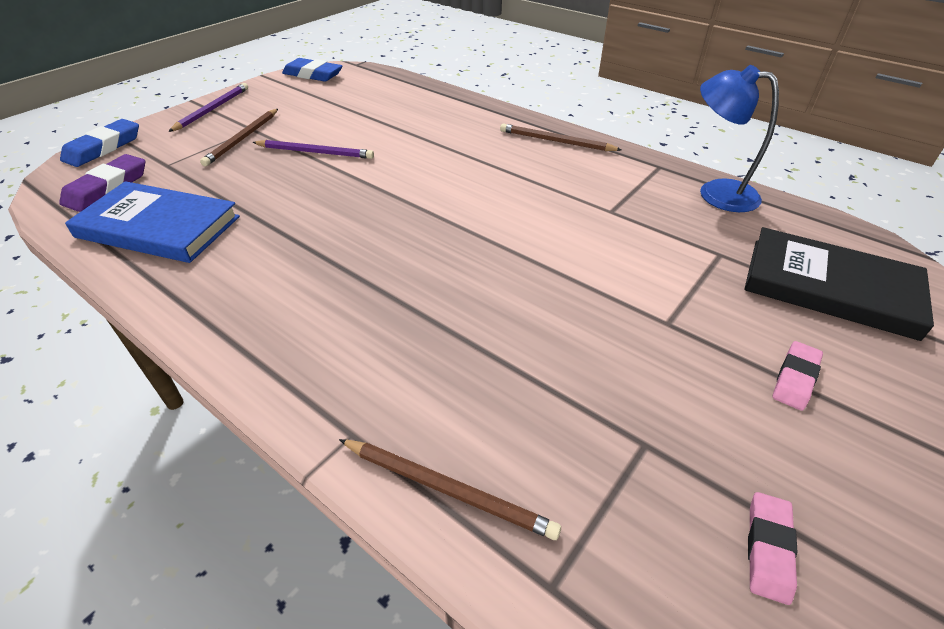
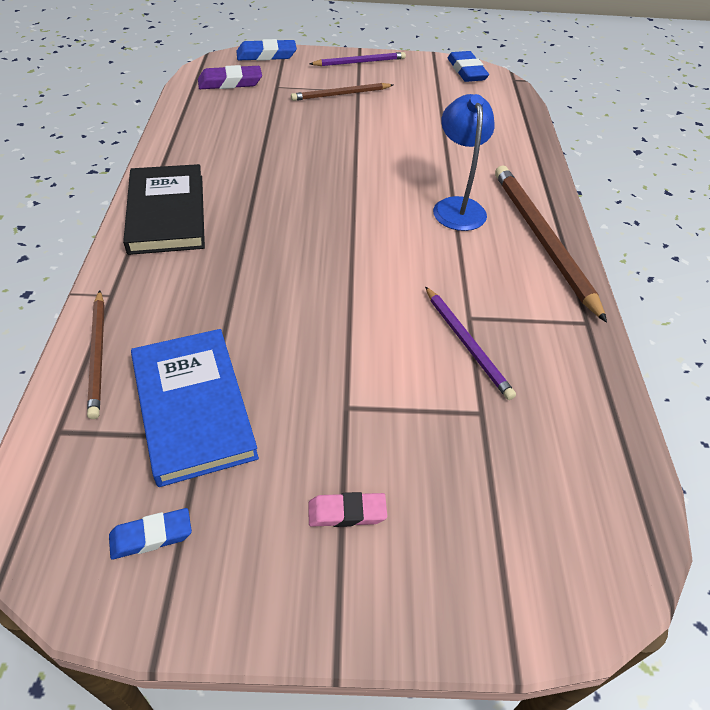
camera: 50 degrees right, 5 degrees up
(158, 227) = (214, 123): blue book -> blue book (193, 407)
(315, 152) = (363, 131): purple pencil -> purple pencil (467, 344)
(556, 141) = (542, 239): brown pencil -> brown pencil, size x1.72
(716, 192) = (587, 378): blue lamp -> blue lamp (457, 207)
(768, 549) = (151, 536): pink eraser -> blue eraser
(830, 287) = (512, 511): black book -> black book (167, 213)

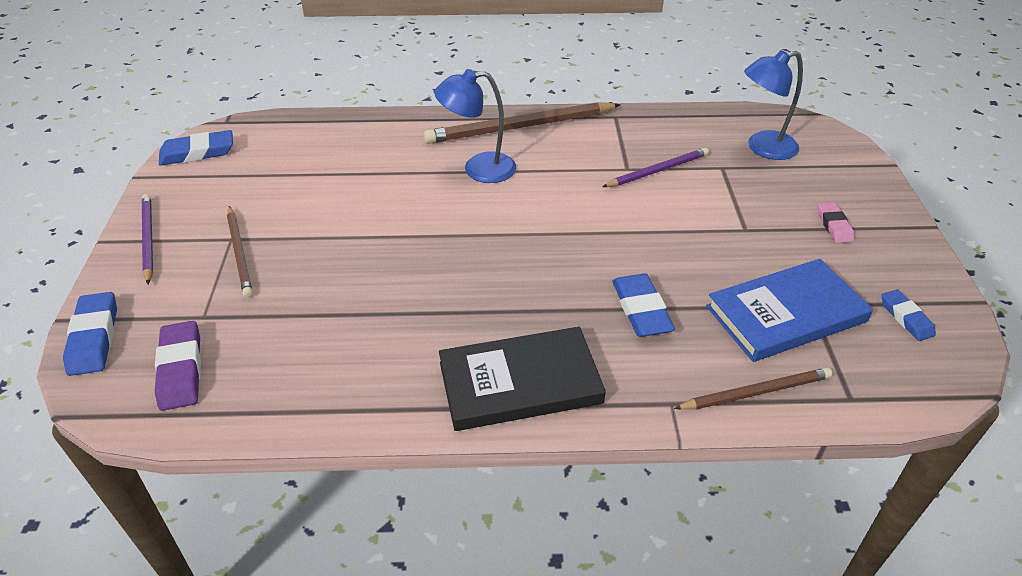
camera: 90 degrees left, 5 degrees down
(230, 293) = (641, 309): none -> blue eraser
(538, 475) = (763, 148): none -> blue lamp

